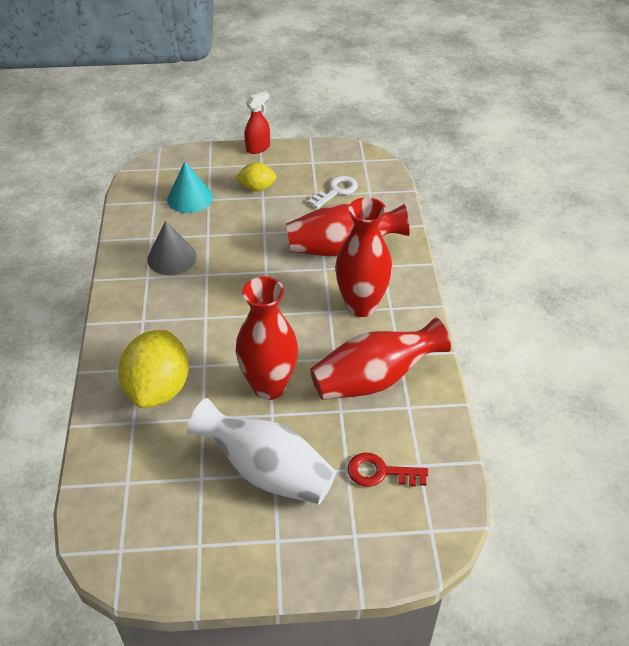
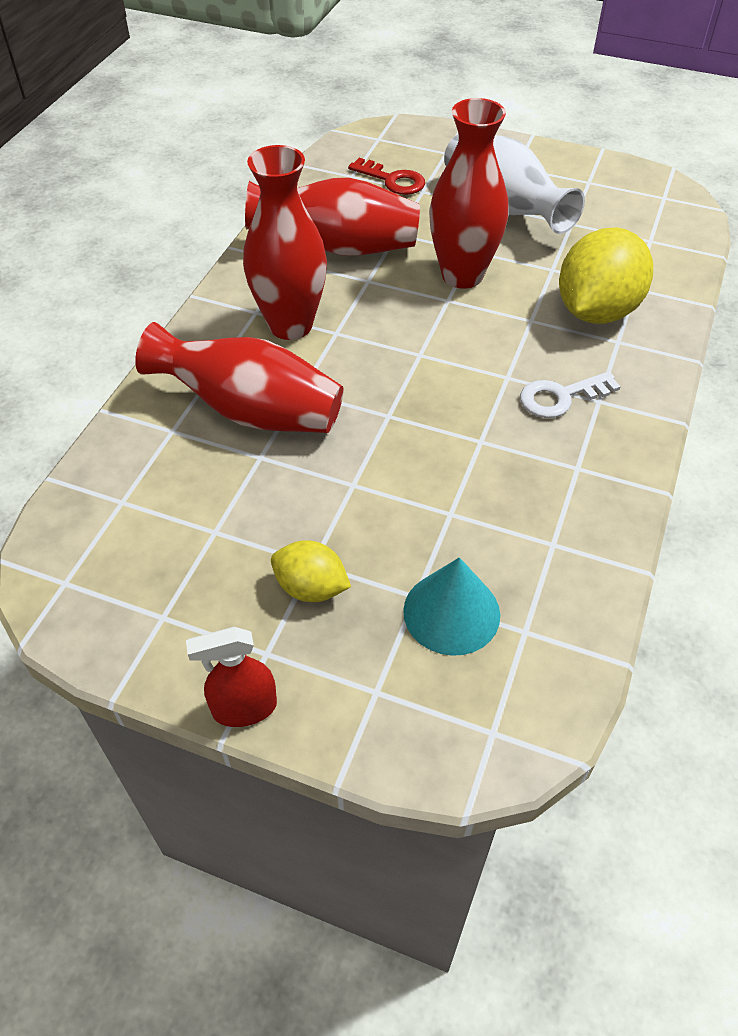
camera: 155 degrees left, 5 degrees up
(172, 257) = (527, 488): grey cone -> none
(336, 191) = (175, 525): white key -> white key (561, 397)

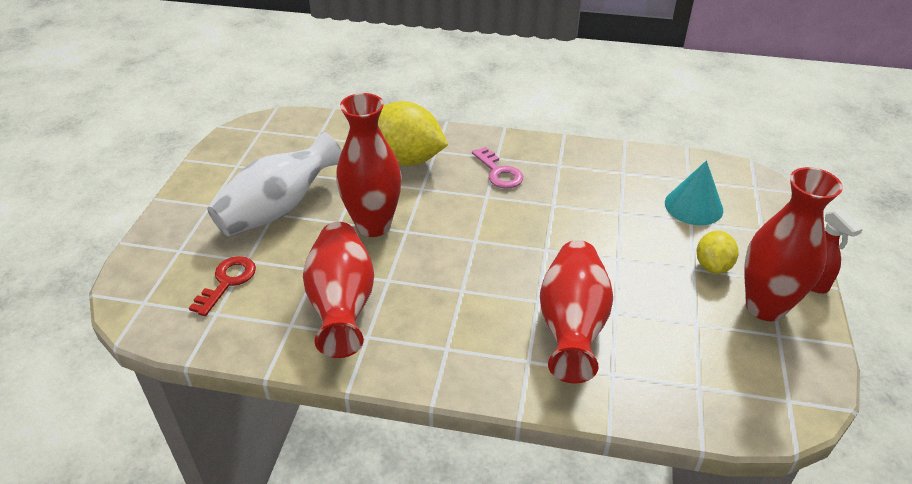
camera: 100 degrees left, 10 degrees down
(290, 325) = (460, 320): red vase -> red vase (765, 307)
(561, 397) = (499, 172): white key -> pink key

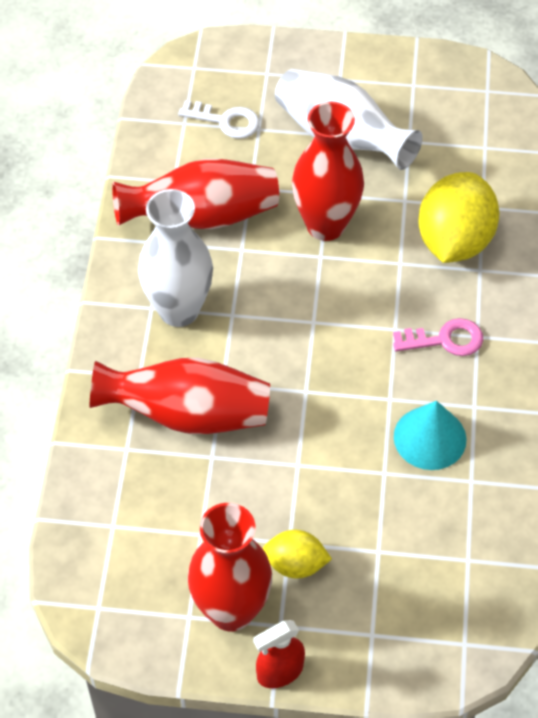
camera: 85 degrees right, 15 degrees up
(227, 282) = (226, 121): red key -> white key
(452, 327) = (179, 310): none -> white vase
(499, 172) = (445, 340): pink key -> pink key turned 150 degrees counterclockwise
(693, 206) = (409, 558): turquoise cone -> turquoise cone (430, 438)

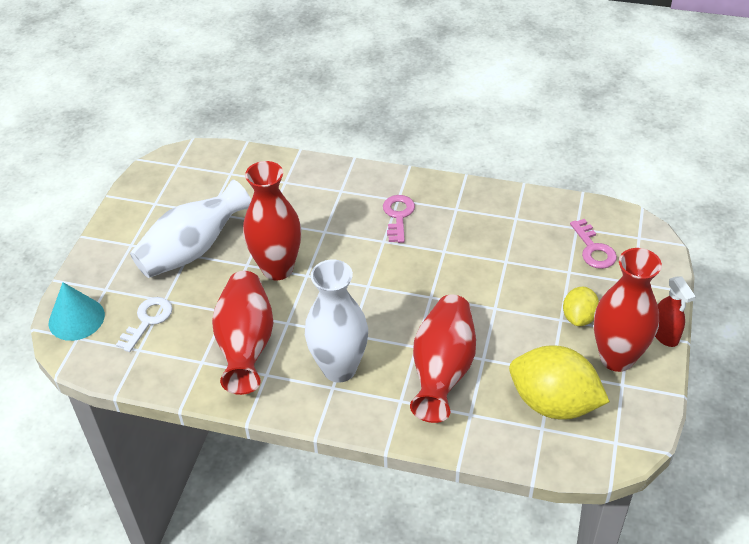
camera: 80 degrees left, 10 degrees down
(428, 582) = (593, 249): none -> pink key
(430, 438) = (479, 234): turquoise cone -> turquoise cone (76, 318)
(454, 241) = (312, 200): yellow lemon -> yellow lemon (553, 403)

